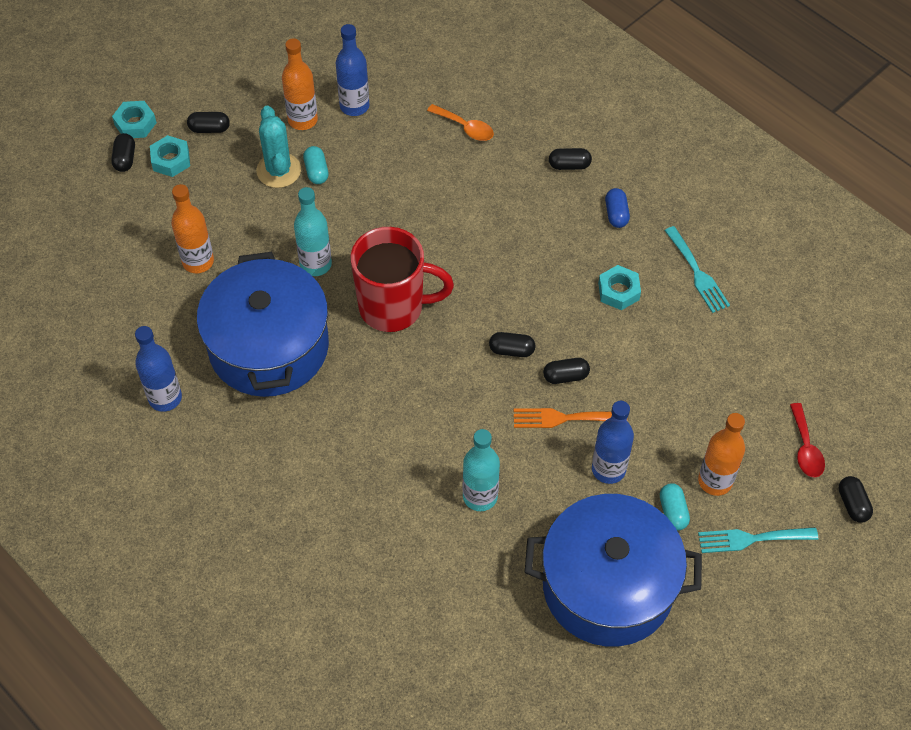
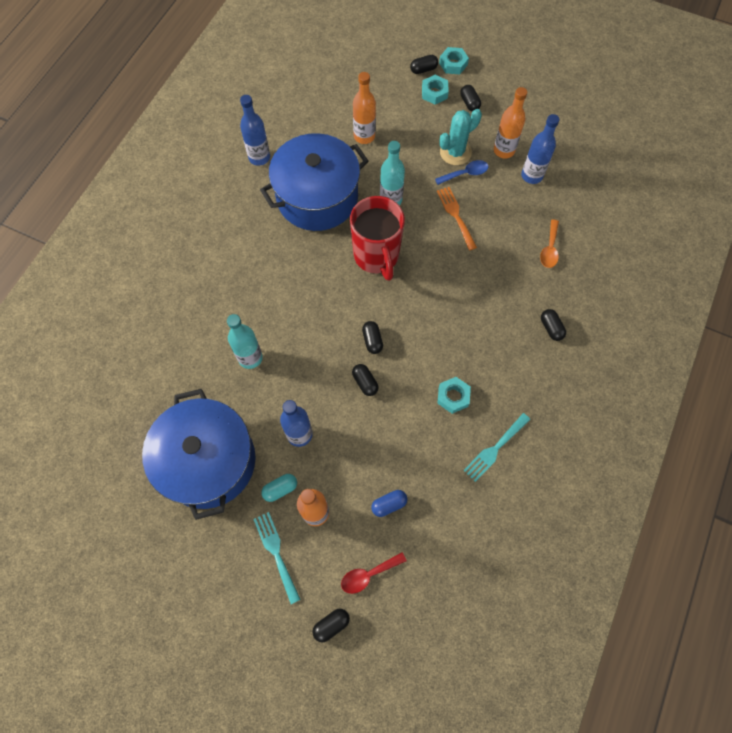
camera: 70 degrees right, 10 degrees up
(316, 171) = (465, 174): turquoise capsule -> blue spoon
(564, 418) = (330, 392): orange fork -> orange fork (455, 215)
(616, 214) = (522, 374): blue capsule -> blue capsule (389, 504)

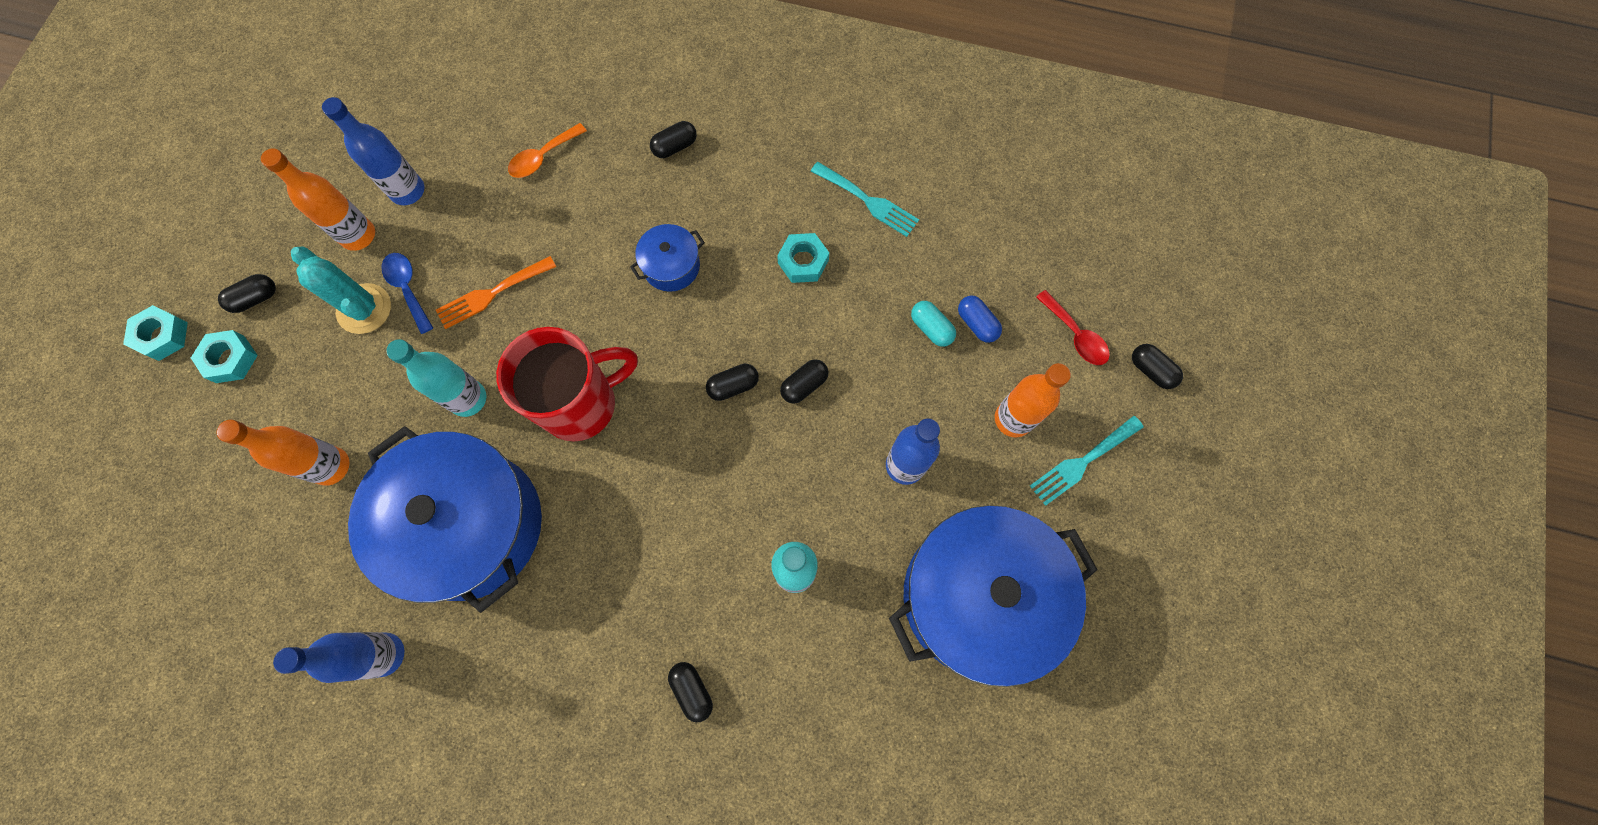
camera: 100 degrees left, 5 degrees up
(280, 489) = (993, 476): turquoise capsule -> turquoise capsule (931, 328)
(423, 70) = (174, 385): black capsule -> black capsule (692, 690)
(461, 315) = (671, 266): none -> blue pot
(549, 249) = (543, 157): orange spoon -> orange spoon turned 135 degrees clockwise

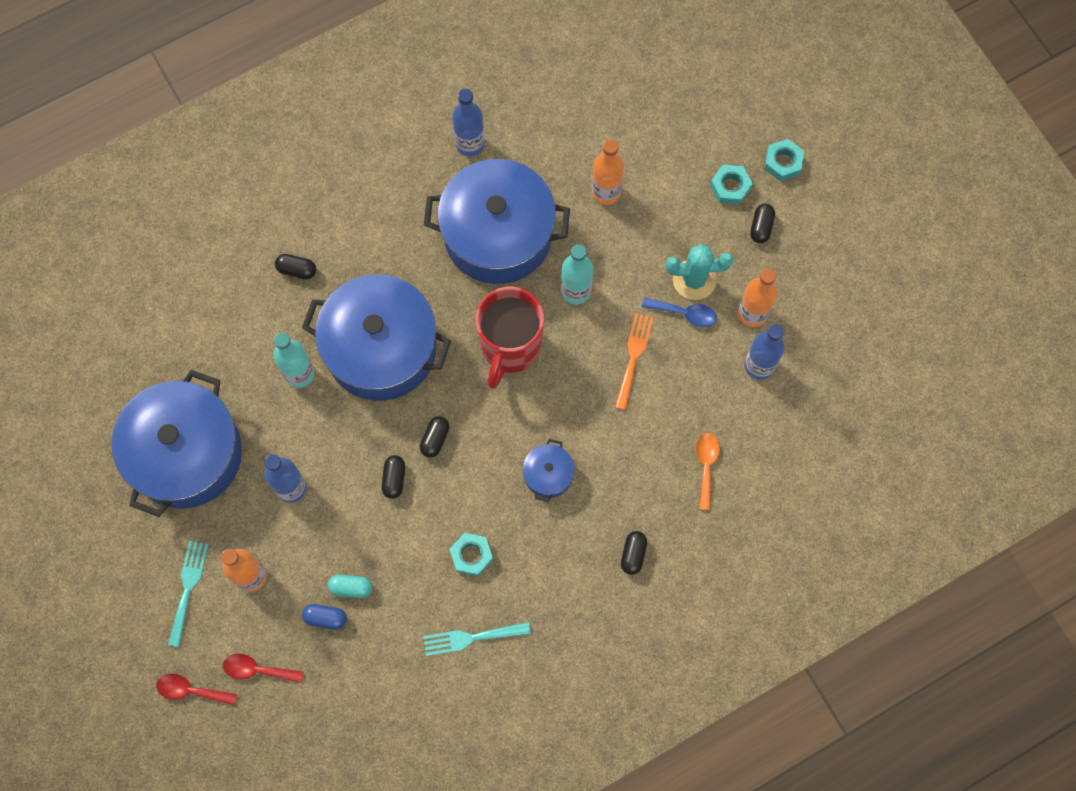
camera: 135 degrees right, 0 degrees up
(694, 519) = (381, 349): none -> blue pot
(1151, 370) = (191, 690): black capsule -> red spoon

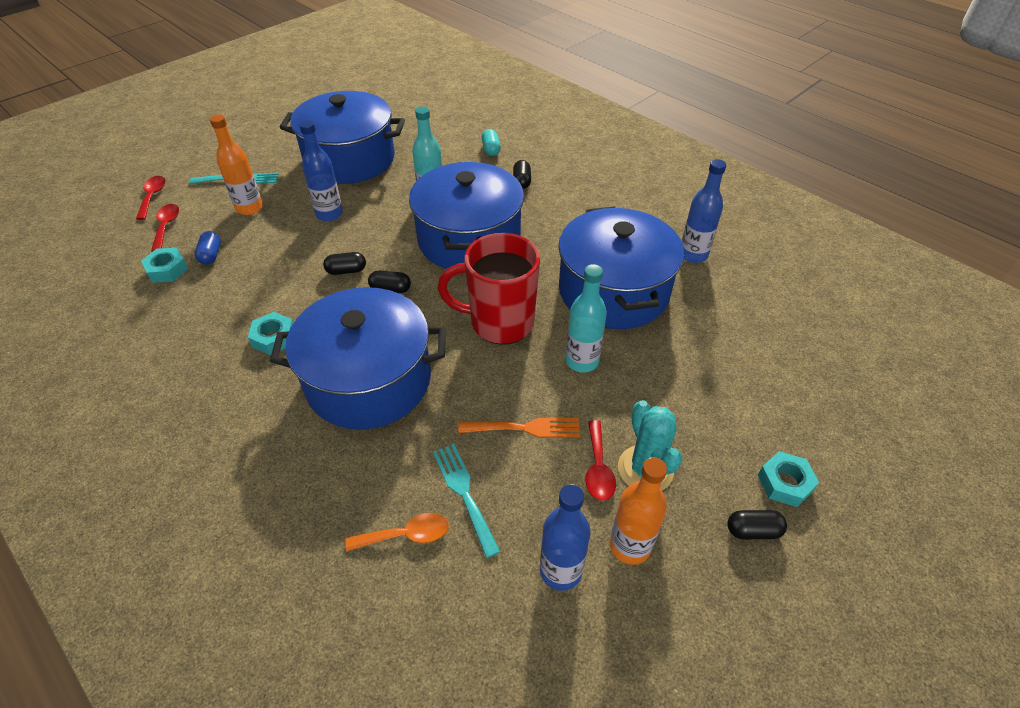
camera: 75 degrees right, 25 degrees down
(351, 588) = (239, 264): turquoise capsule -> turquoise capsule (491, 149)
(471, 638) = (185, 355): turquoise fork -> turquoise fork (464, 493)
(548, 474) = (369, 380): blue pot -> blue pot, size x2.34
(605, 192) = (706, 363): orange bottle -> none
(633, 554) = (282, 478): black capsule -> none
(684, 313) = (598, 468): blue spoon -> red spoon
(783, 162) = (857, 538): turquoise nut -> turquoise nut (167, 269)

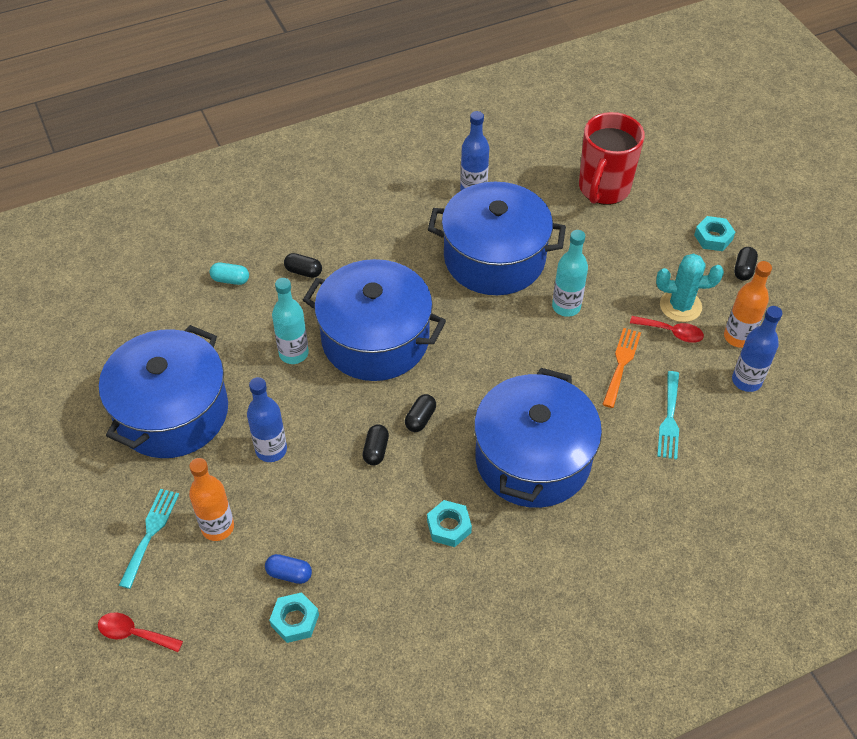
camera: 70 degrees left, 5 degrees up
(166, 226) = (209, 619): red spoon -> none
(406, 535) = (695, 464): orange spoon -> none
(464, 493) = (669, 419): turquoise fork -> turquoise fork turned 75 degrees counterclockwise
(499, 323) = (500, 347): red mug -> red mug (603, 189)

